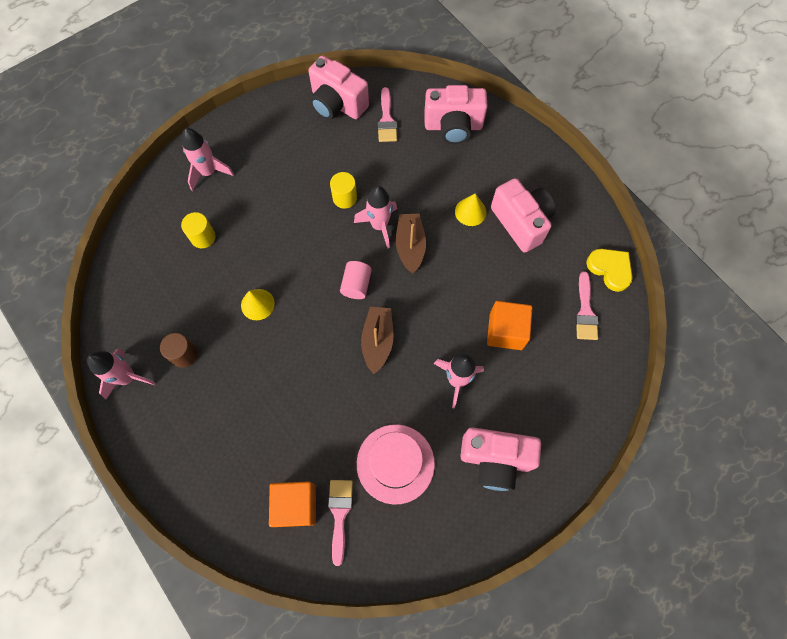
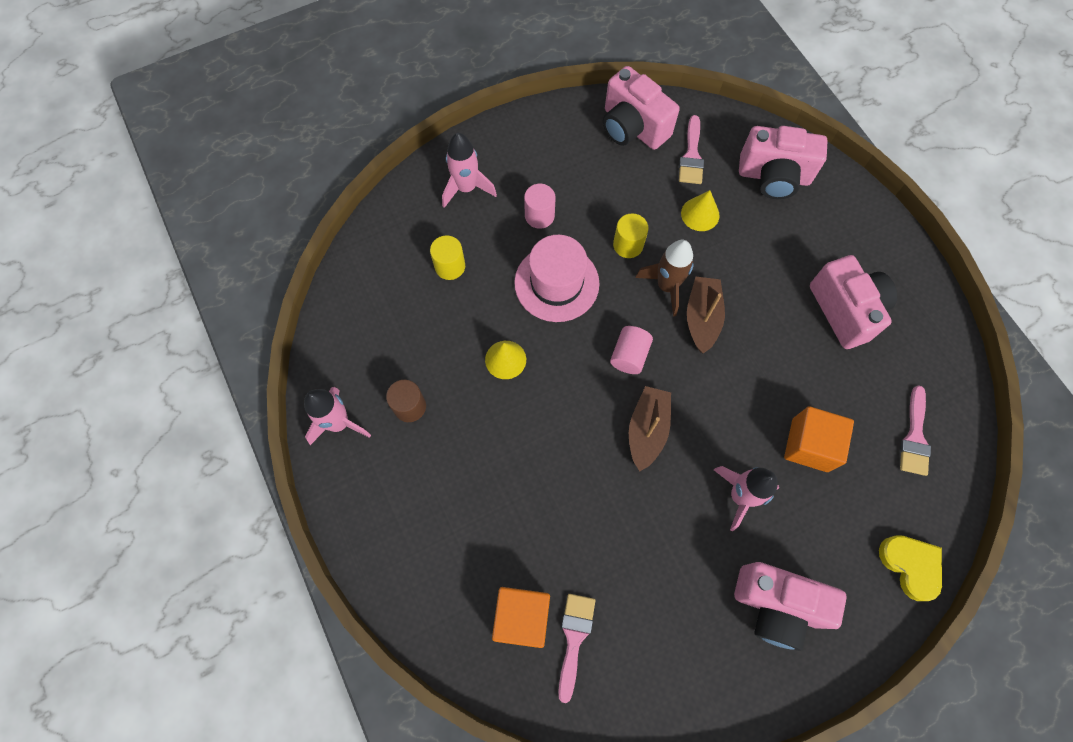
camera: 10 degrees right, 0 degrees up
(271, 185) = (539, 216): none -> pink cylinder
(379, 226) = (666, 286): pink rocket -> brown rocket
(395, 463) = (651, 587): pink hat -> pink hat (556, 283)
(470, 211) = (783, 286): yellow cone -> yellow cone (700, 214)
(610, 269) = (953, 388): yellow heart -> yellow heart (910, 565)

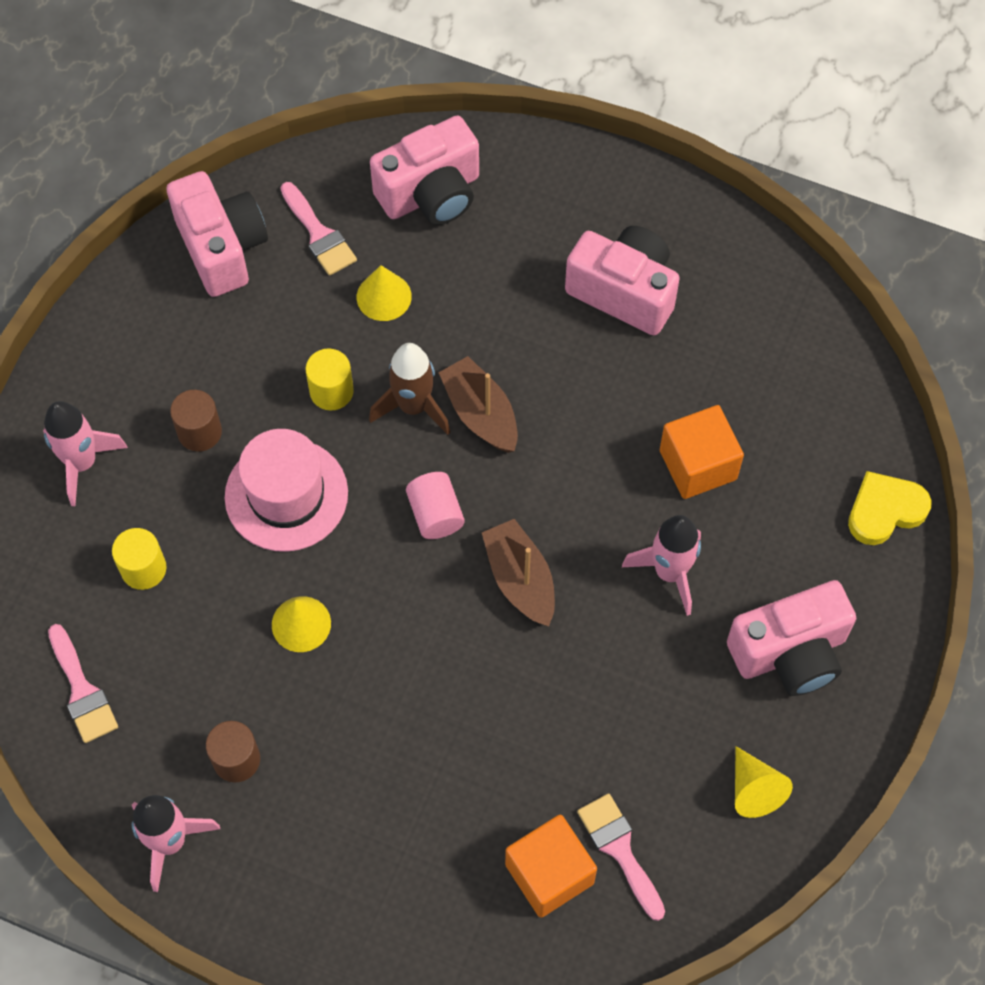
camera: 40 degrees left, 5 degrees down
(539, 216) = (199, 432): pink cylinder -> brown cylinder
(632, 127) = (222, 248): pink camera -> pink camera turned 120 degrees counterclockwise
(685, 672) = (754, 789): none -> yellow cone
(910, 565) = (885, 510): yellow heart -> yellow heart turned 45 degrees counterclockwise
(914, 437) = (793, 376): pink brush -> pink brush (82, 690)

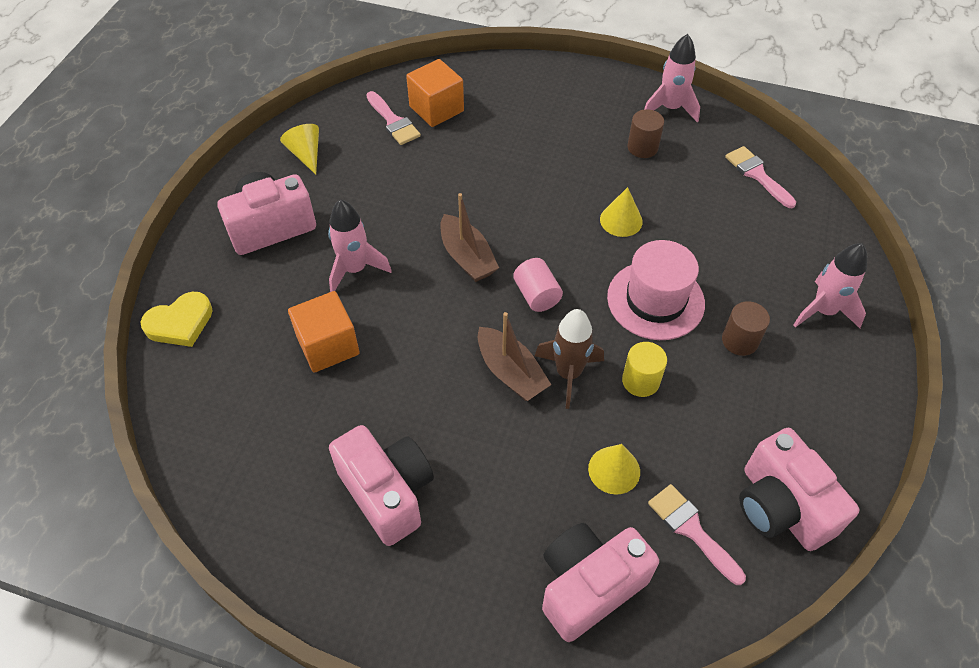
camera: 175 degrees right, 10 degrees down
(143, 569) = (745, 245): yellow cylinder -> none
(624, 292) = (387, 493): pink camera -> pink camera turned 150 degrees counterclockwise

